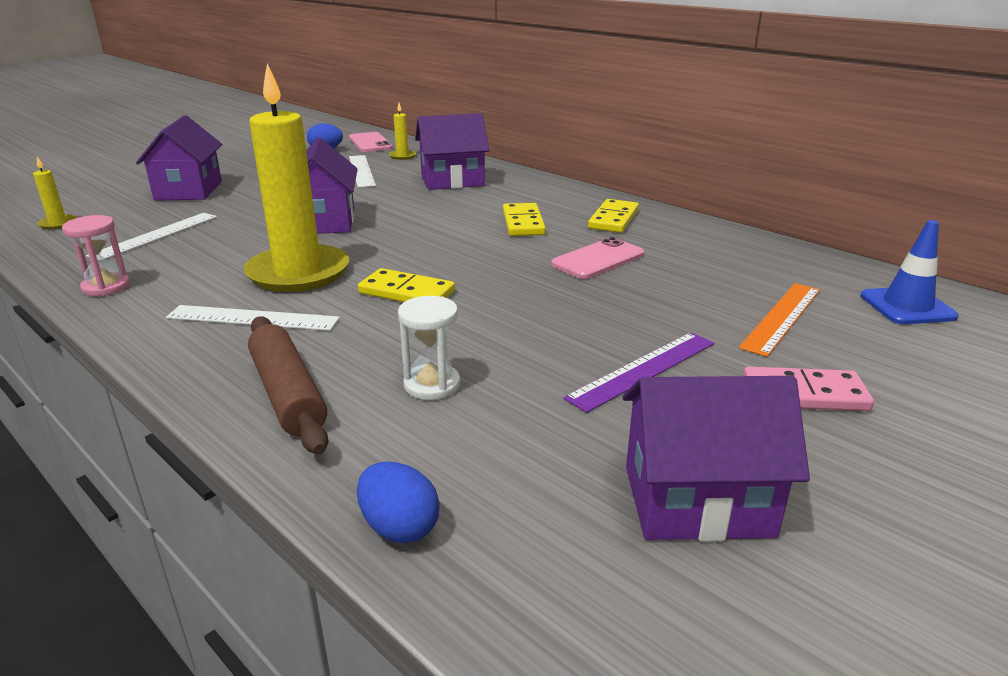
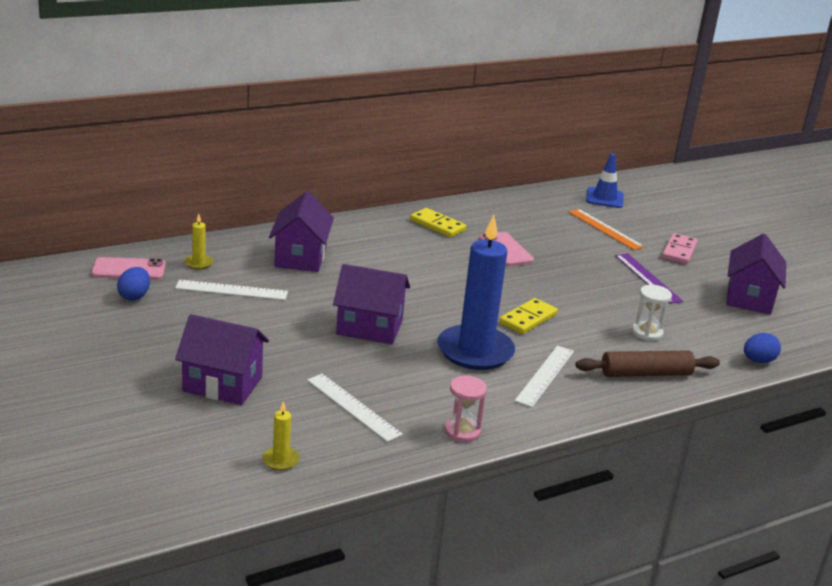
camera: 75 degrees left, 0 degrees up
(298, 273) = (475, 351): yellow candle -> blue candle
(523, 223) = (425, 255): yellow domino -> none

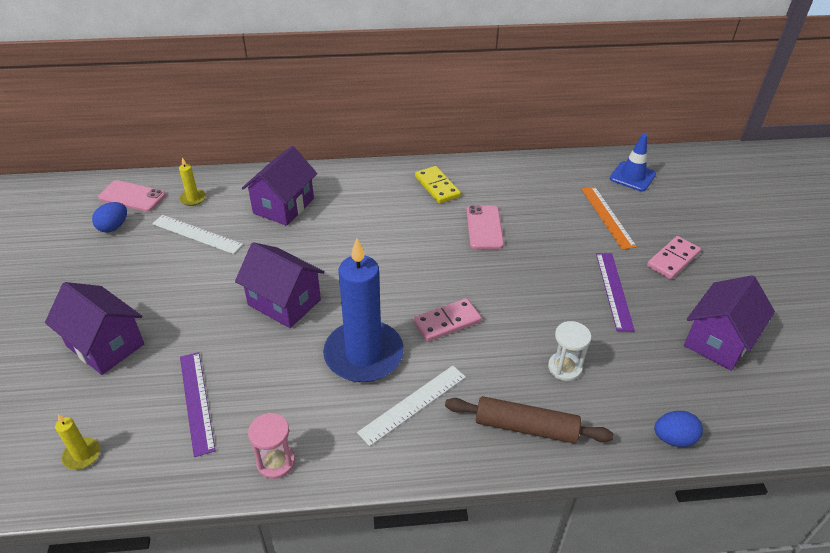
camera: 25 degrees right, 15 degrees up
(353, 407) = (196, 401): white ruler -> purple ruler
(528, 319) = (447, 322): yellow domino -> pink domino

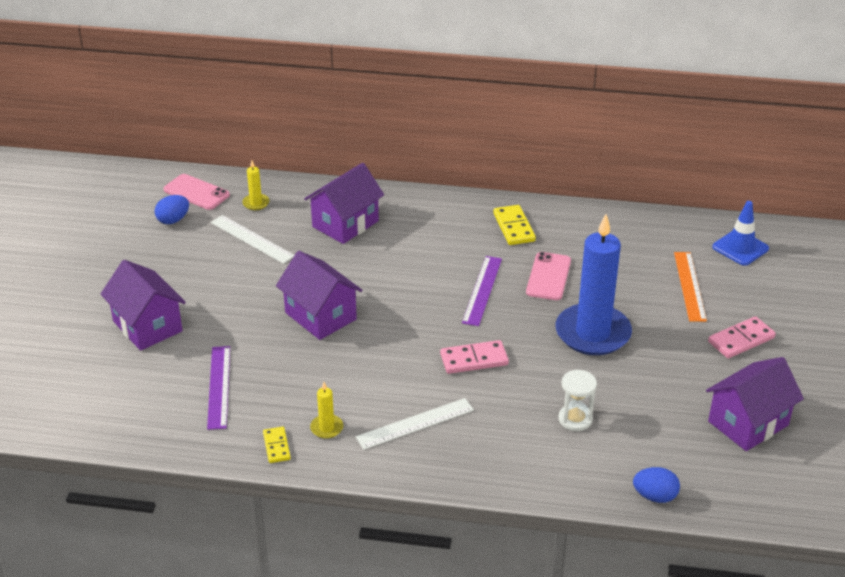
camera: 15 degrees right, 5 degrees down
(82, 455) = (113, 411): yellow candle -> yellow candle (326, 428)
(276, 462) = (276, 446): pink hourglass -> yellow domino
(364, 354) = (383, 374): blue candle -> blue candle (592, 333)
(526, 427) = (515, 461): brown rolling pin -> none
(614, 290) = (660, 359): purple ruler -> purple ruler (482, 290)

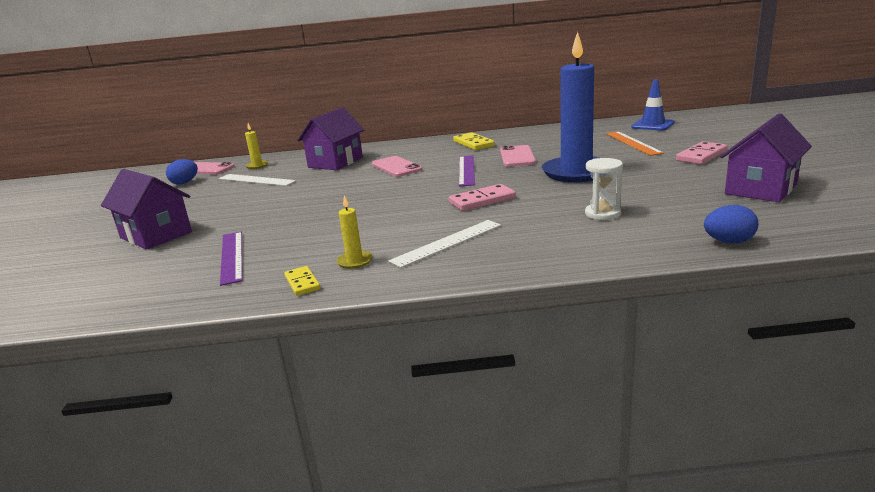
camera: 10 degrees left, 15 degrees down
(320, 316) = (327, 203): purple house -> none
(410, 258) = (396, 167): none -> pink phone

